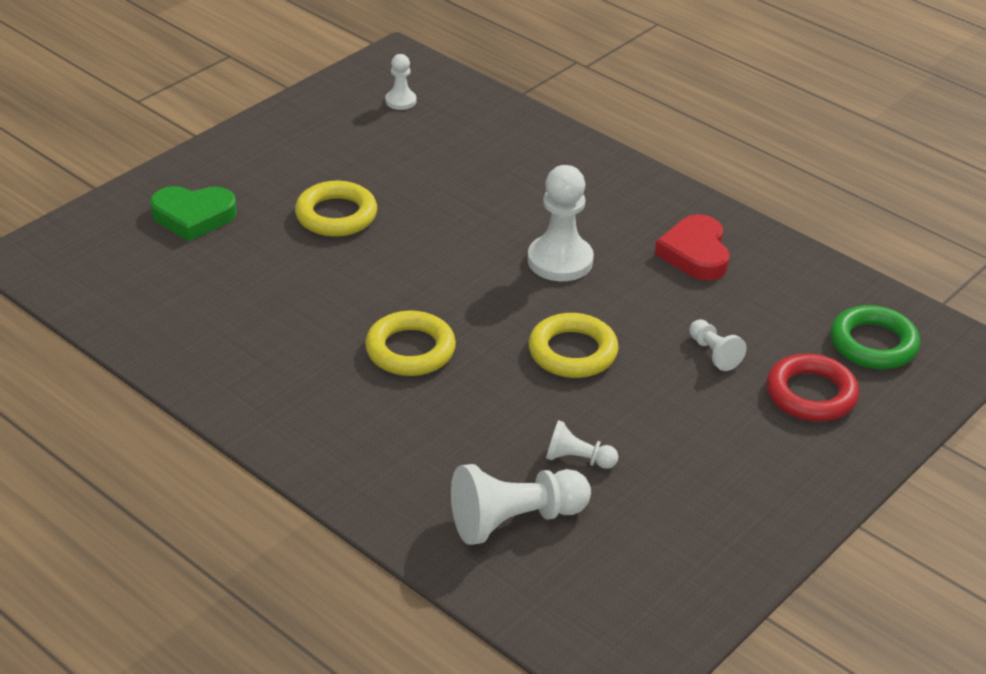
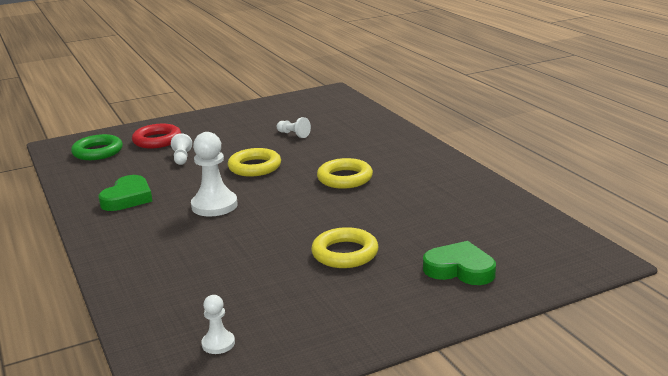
camera: 155 degrees left, 15 degrees down
(515, 520) = (339, 123): white pawn -> none
(695, 253) = (127, 198): red heart -> green heart

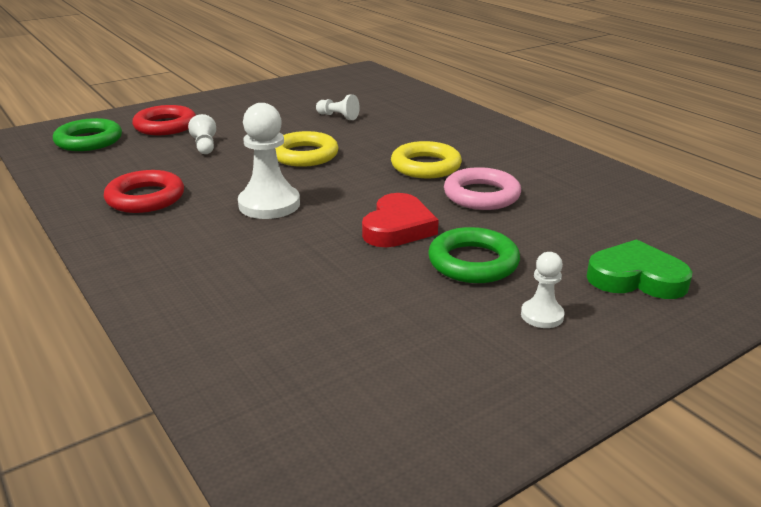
camera: 10 degrees left, 5 degrees up
(127, 198) = (145, 198): green heart -> red ring
(218, 344) = (350, 411): white pawn -> white pawn (542, 315)
(302, 226) = (398, 227): none -> red heart
(345, 253) = (473, 262): yellow ring -> green ring
(377, 203) = (481, 195): none -> pink ring

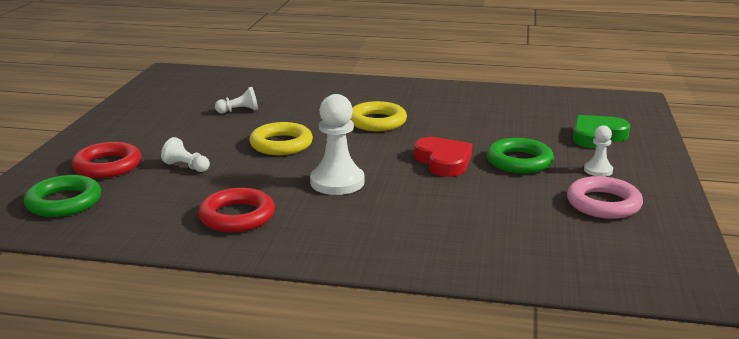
camera: 45 degrees left, 5 degrees down
(481, 195) = (446, 126): pink ring -> pink ring (603, 204)

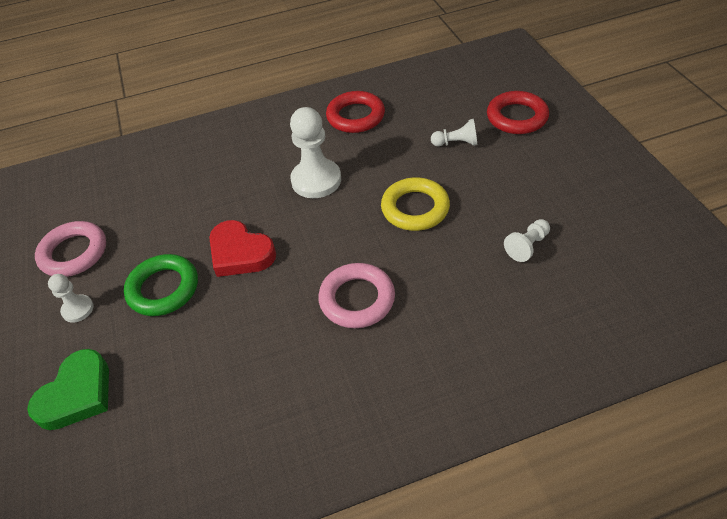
camera: 155 degrees right, 25 degrees up
(64, 202) = (486, 78): green ring -> none
(377, 121) = (357, 299): yellow ring -> pink ring

